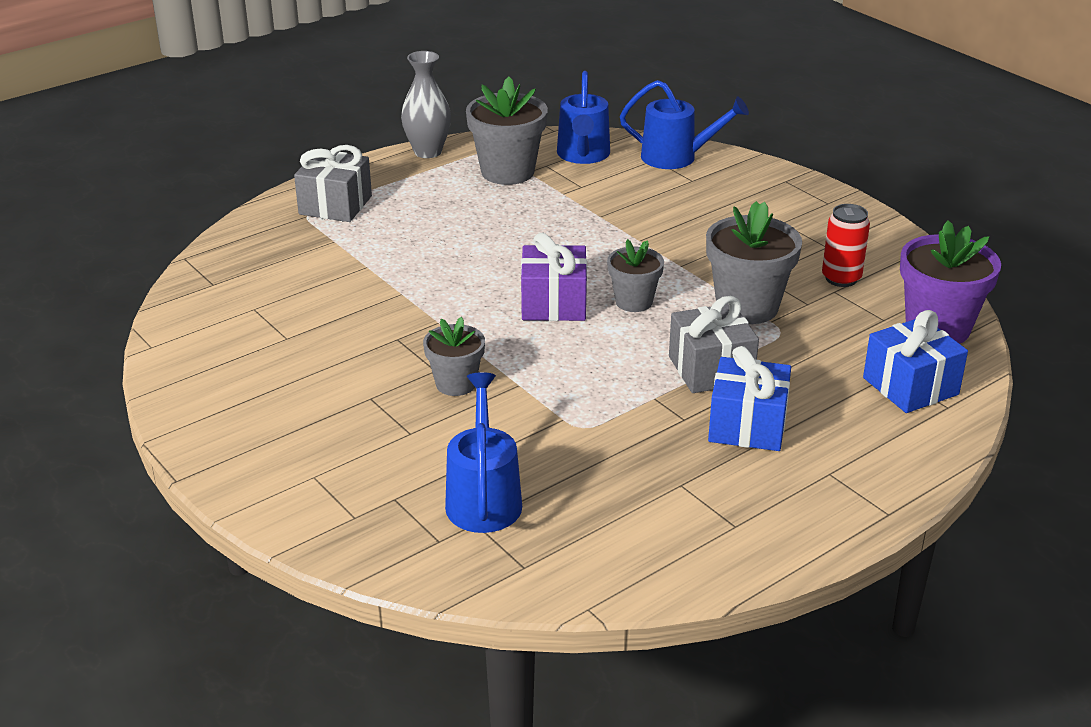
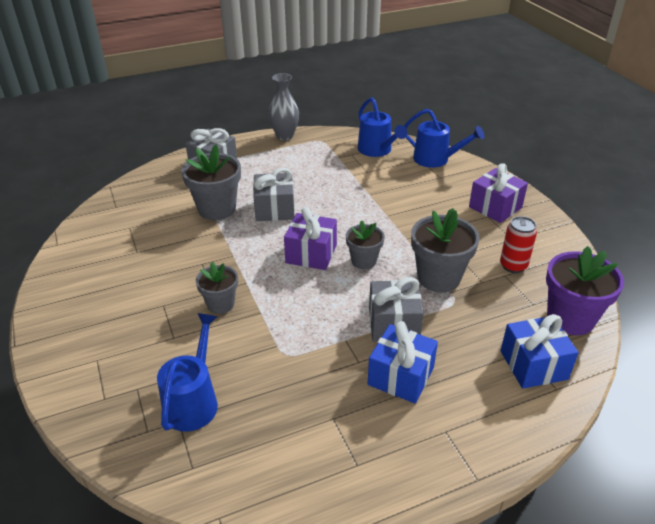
camera: 15 degrees right, 5 degrees up
(468, 254) = (274, 209): none -> grey gift
(507, 172) = (326, 155): grey flower pot -> grey flower pot (217, 209)
(583, 155) = (377, 150): blue watering can -> blue watering can turned 45 degrees counterclockwise
(788, 210) = (495, 207): none -> purple gift

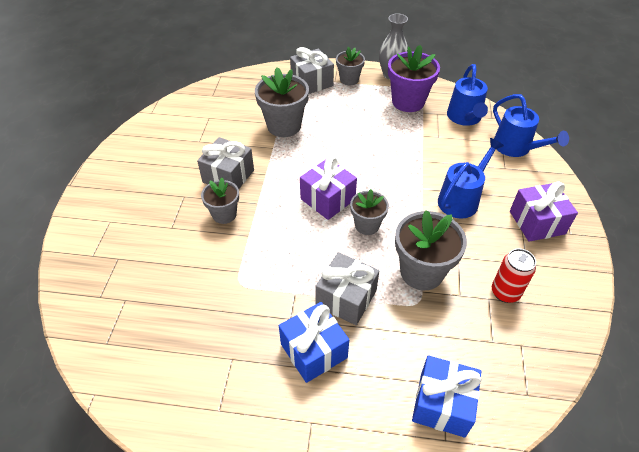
camera: 30 degrees right, 10 degrees up
(194, 401) = (146, 288): blue watering can -> blue watering can (461, 199)
(248, 151) = (349, 79): none -> grey flower pot
(274, 209) = (329, 144): grey gift -> grey gift (228, 176)
(570, 318) = (519, 376): purple flower pot -> purple flower pot (408, 102)

